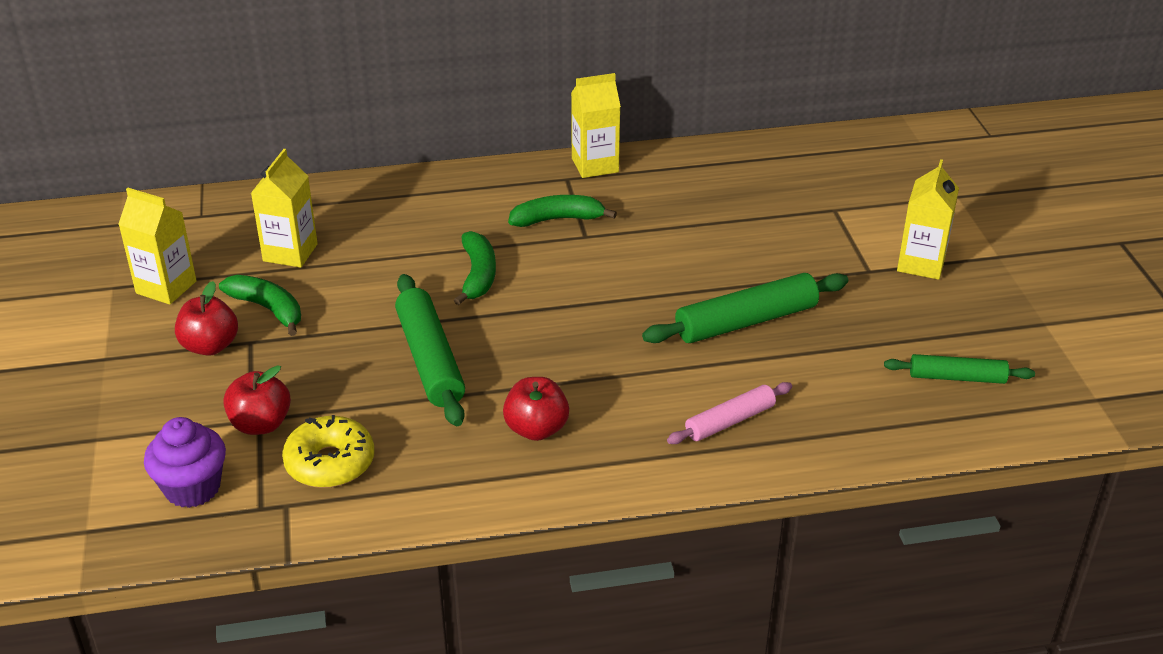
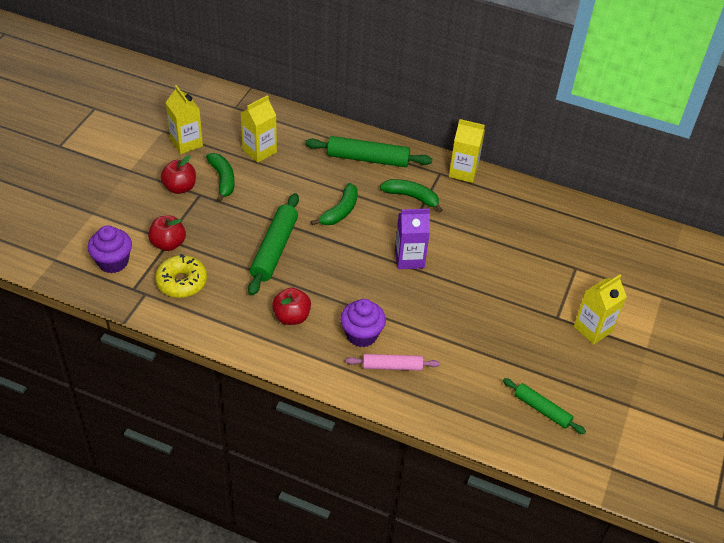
camera: 30 degrees right, 10 degrees up
(625, 289) = (409, 258): none -> purple carton
(653, 404) = (361, 335): none -> purple cupcake
(746, 321) = (456, 312): green rolling pin -> green rolling pin (368, 159)

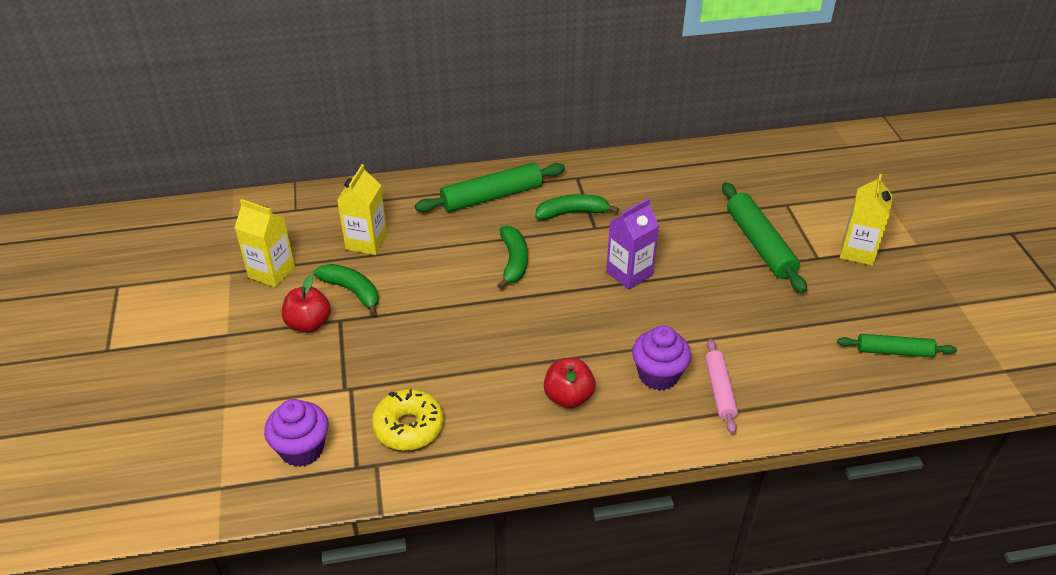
camera: 30 degrees left, 5 degrees down
(168, 244) = (352, 393): red apple -> none
(274, 249) = (481, 336): green rolling pin -> green rolling pin (760, 244)
(392, 366) = (719, 390): pink rolling pin -> pink rolling pin turned 60 degrees counterclockwise
(463, 172) = (598, 166): yellow carton -> none

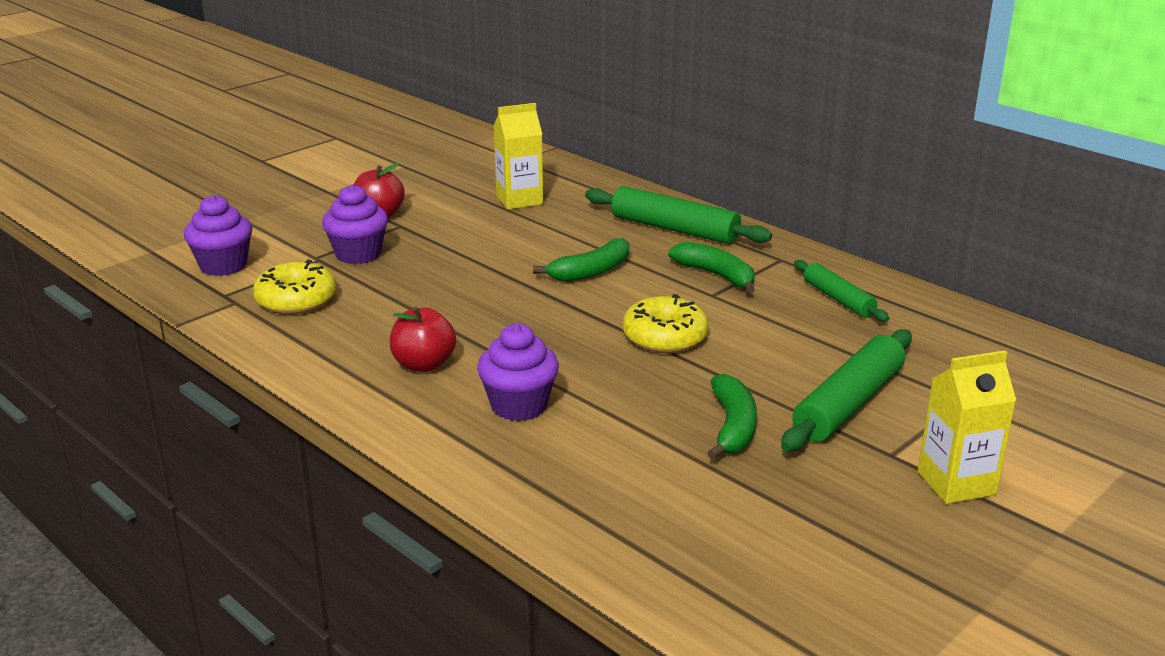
camera: 55 degrees right, 15 degrees down
(271, 272) = (425, 180): yellow carton -> none
(352, 291) = (444, 217): green banana -> green banana (732, 427)
(366, 363) = (358, 254): none -> purple cupcake
(629, 273) = (664, 337): purple carton -> yellow donut
(719, 390) = (541, 453): pink rolling pin -> none
(894, 351) = (786, 572): green rolling pin -> green rolling pin (838, 299)

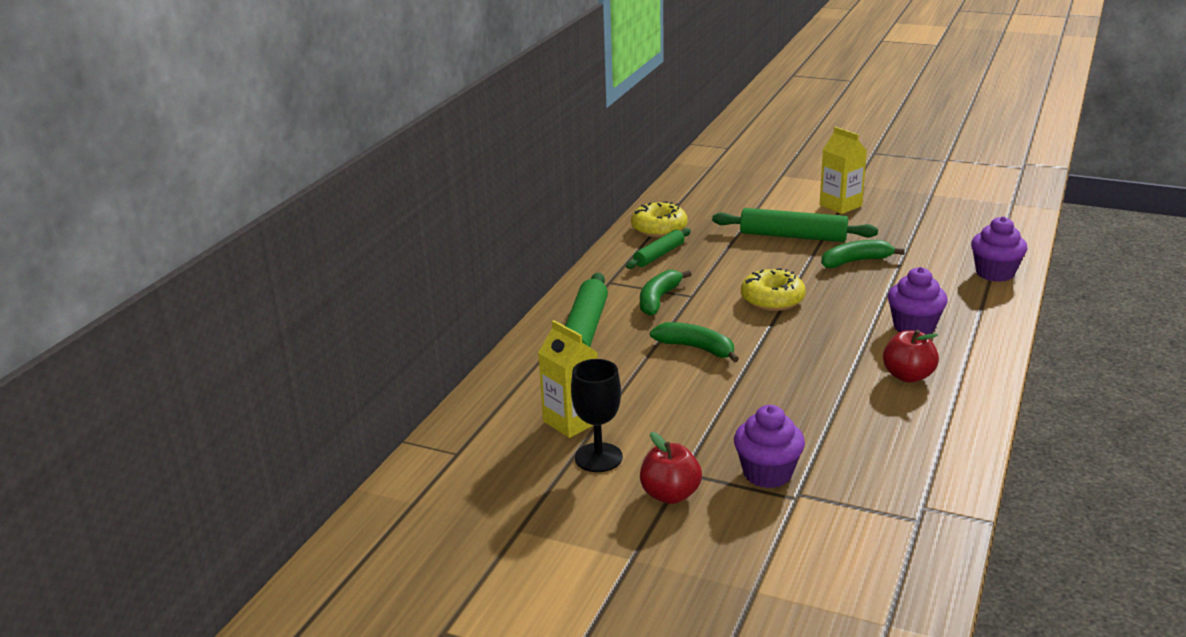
camera: 110 degrees left, 0 degrees up
(223, 266) = (868, 550): purple cupcake -> purple cupcake (995, 273)
(296, 300) = (883, 473): yellow donut -> yellow donut (659, 229)
(457, 201) = (598, 457): none -> black goblet

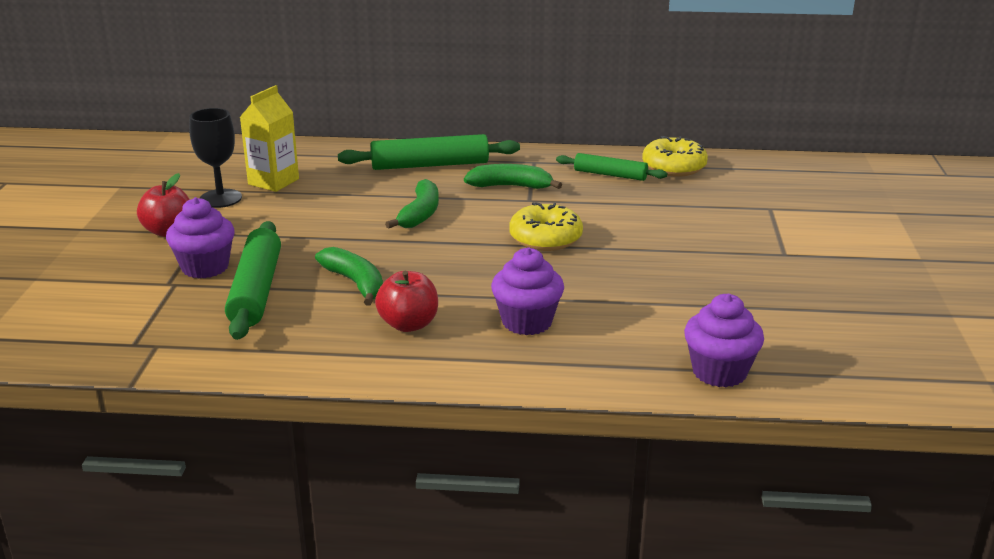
camera: 70 degrees right, 0 degrees up
(793, 236) = (717, 235): green rolling pin -> green rolling pin (256, 290)
(840, 205) = (839, 255): yellow carton -> none
(855, 261) = (678, 276): green banana -> green banana (355, 283)

